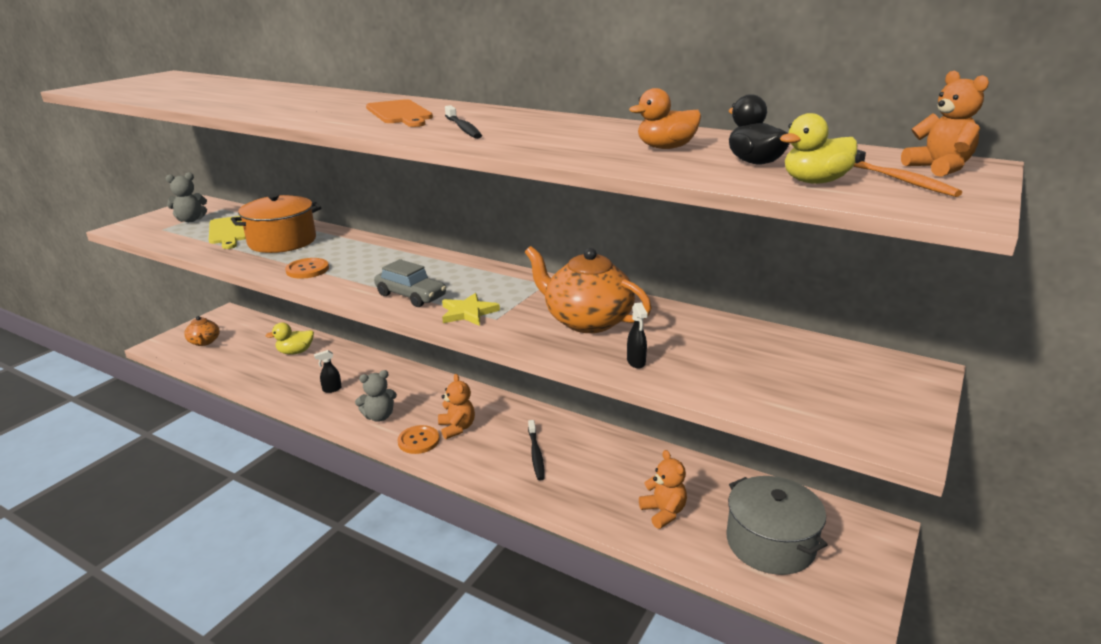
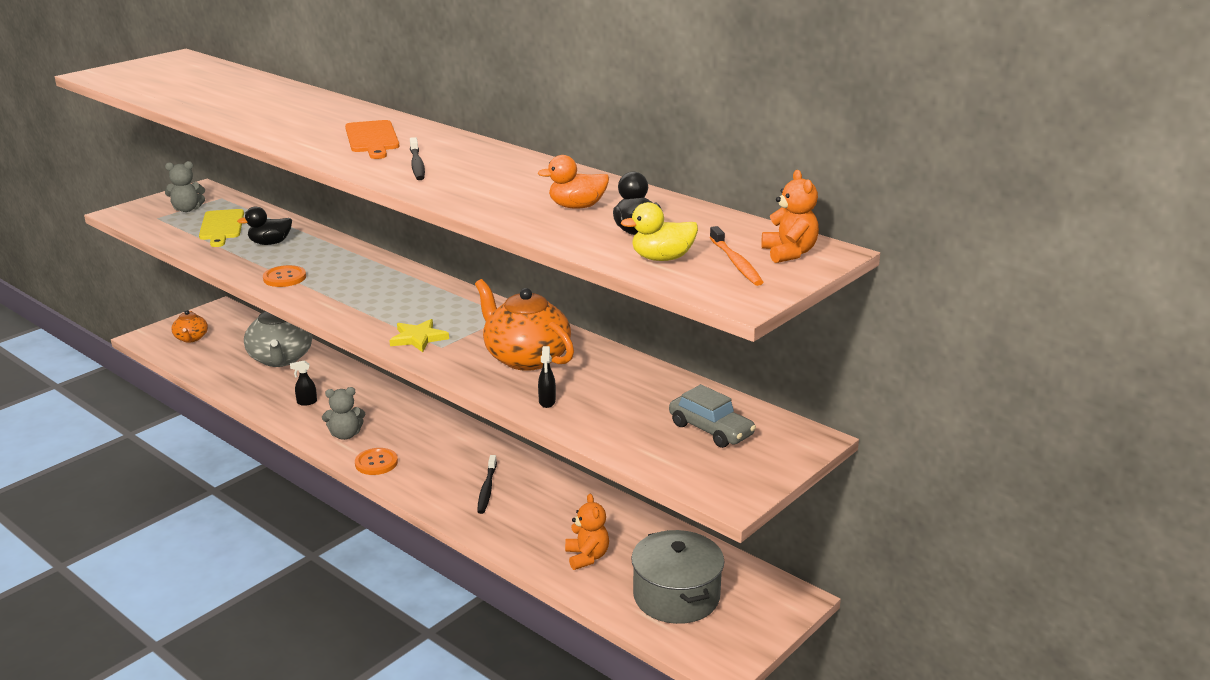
camera: 10 degrees right, 0 degrees up
(282, 241) = (270, 243): orange pot -> black duck
(295, 352) = (280, 359): yellow duck -> grey teapot
(411, 296) = (372, 315): grey car -> grey car (711, 430)
(457, 428) = (418, 455): orange teddy bear -> none

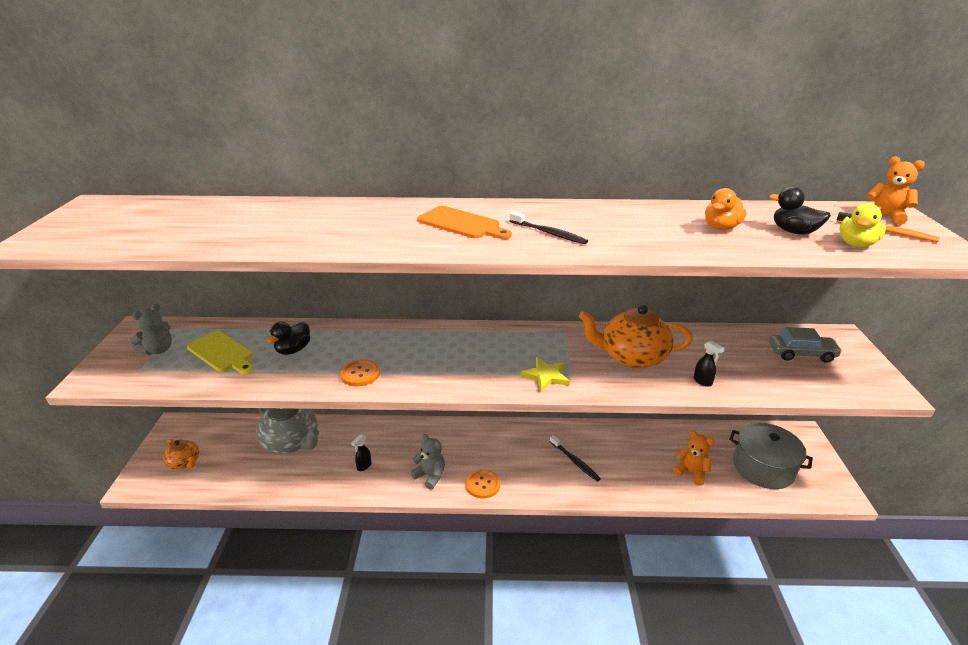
camera: 40 degrees left, 5 degrees up
(345, 435) = (430, 476): grey teddy bear -> grey teddy bear turned 90 degrees counterclockwise

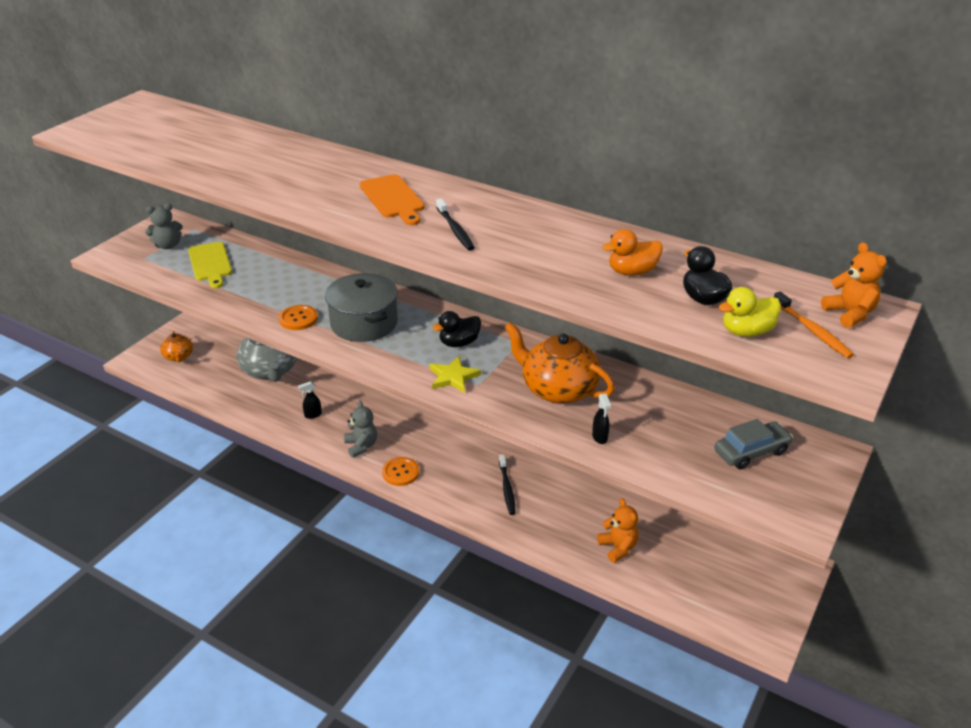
camera: 30 degrees right, 5 degrees up
(293, 350) = (265, 279): black duck -> black duck (459, 343)
(763, 467) = (706, 577): grey pot -> grey pot (364, 323)
(801, 354) = (751, 452): grey car -> grey car turned 60 degrees counterclockwise

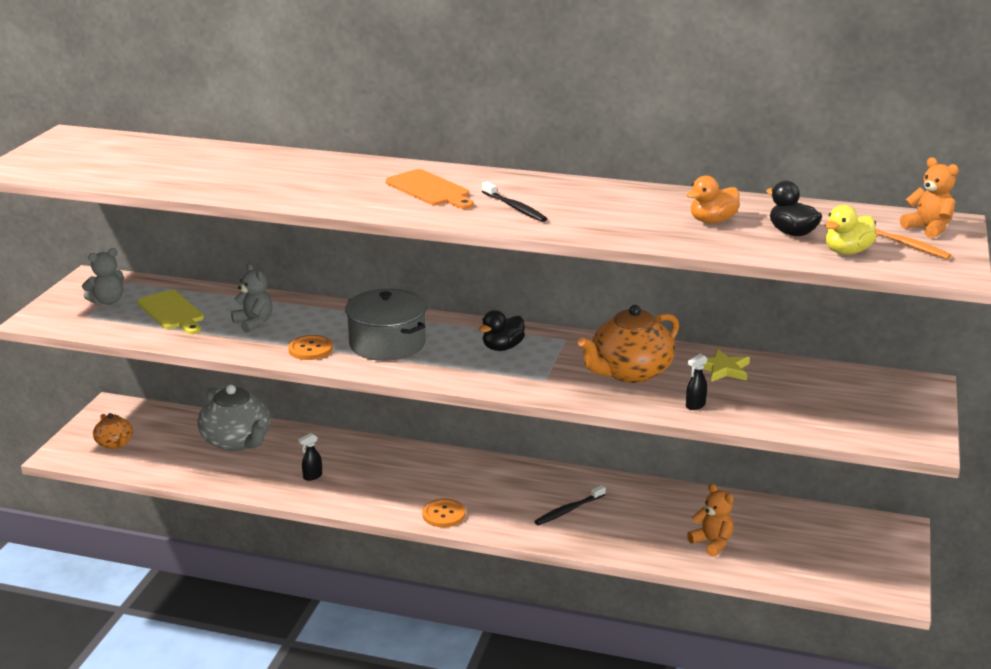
camera: 15 degrees left, 10 degrees down
(361, 446) = (385, 497): grey teddy bear -> grey teddy bear (254, 323)
(453, 377) = (514, 377): yellow star -> yellow star (723, 369)
(507, 488) = (569, 510): black toothbrush -> black toothbrush turned 75 degrees clockwise
(558, 389) = (629, 372): orange teapot -> orange teapot turned 60 degrees counterclockwise
(600, 437) = (695, 405): black spray bottle -> black spray bottle turned 75 degrees clockwise
(751, 452) = (846, 396): grey car -> none

